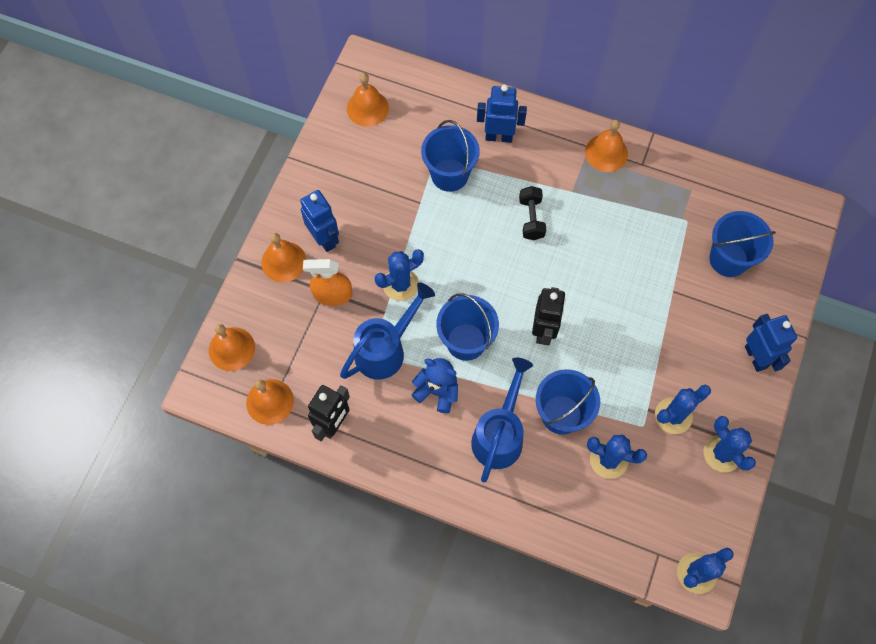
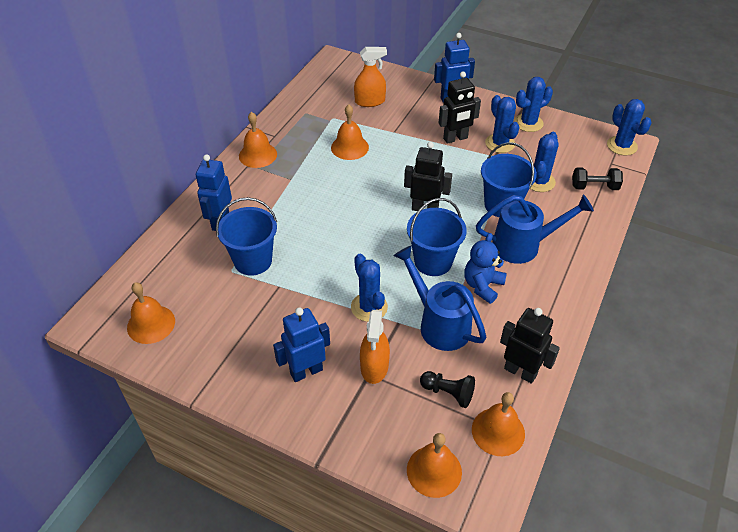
camera: 85 degrees left, 20 degrees down
(283, 261) = (328, 413): orange bell -> orange bell (349, 147)
(307, 359) = (448, 393): none -> black pawn
(499, 435) = (523, 245): blue watering can -> blue watering can turned 150 degrees clockwise
(531, 219) = (313, 207): black dumbbell -> black dumbbell (594, 187)
(673, 362) = (455, 138): none -> black robot
(728, 259) = (370, 101): blue bucket -> orange spray bottle

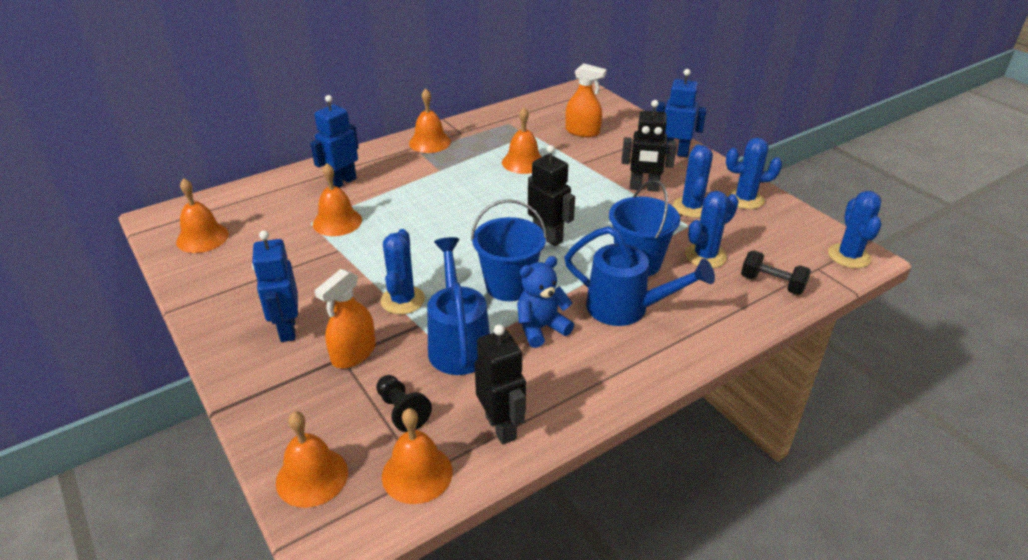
camera: 30 degrees right, 10 degrees down
(253, 261) = (337, 222): blue bucket -> orange bell
(306, 371) = (287, 329): blue robot -> blue robot turned 105 degrees counterclockwise

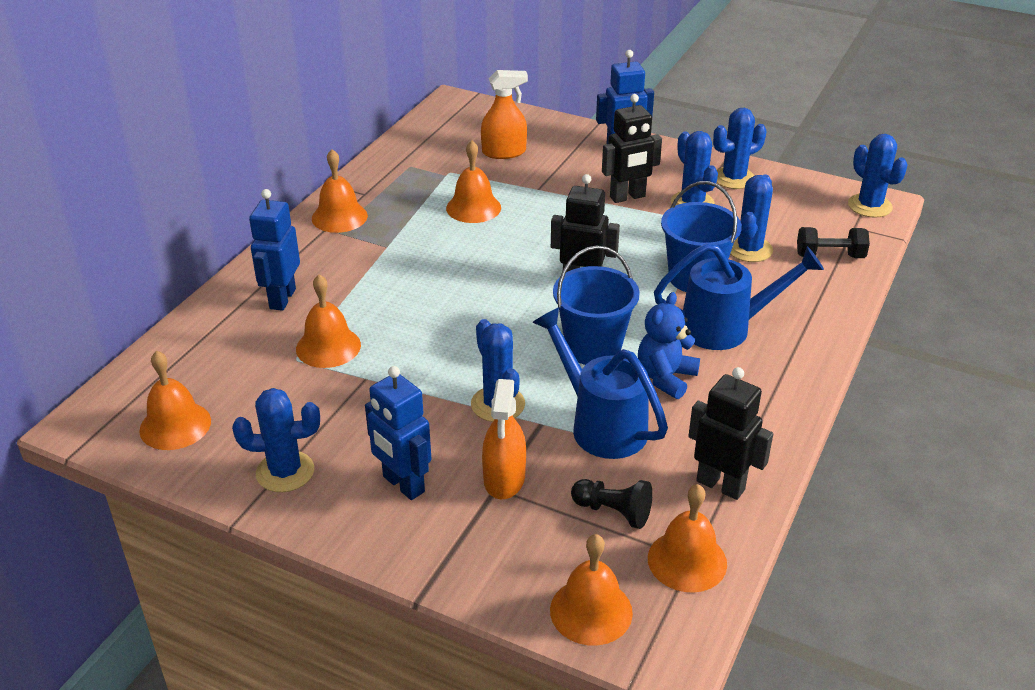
camera: 30 degrees left, 0 degrees up
(229, 291) = (285, 472): none -> blue cactus

